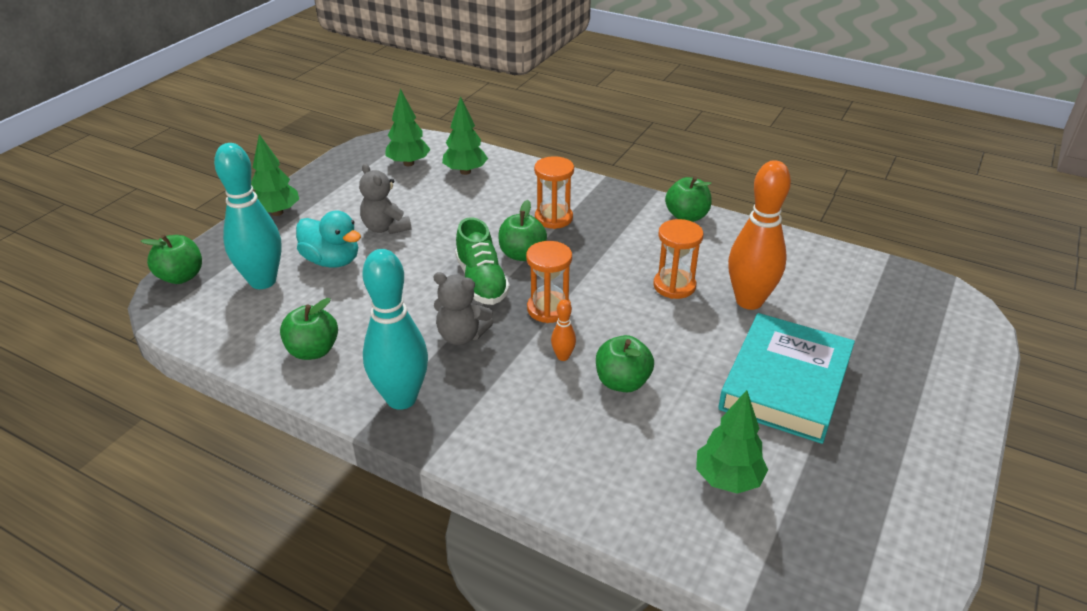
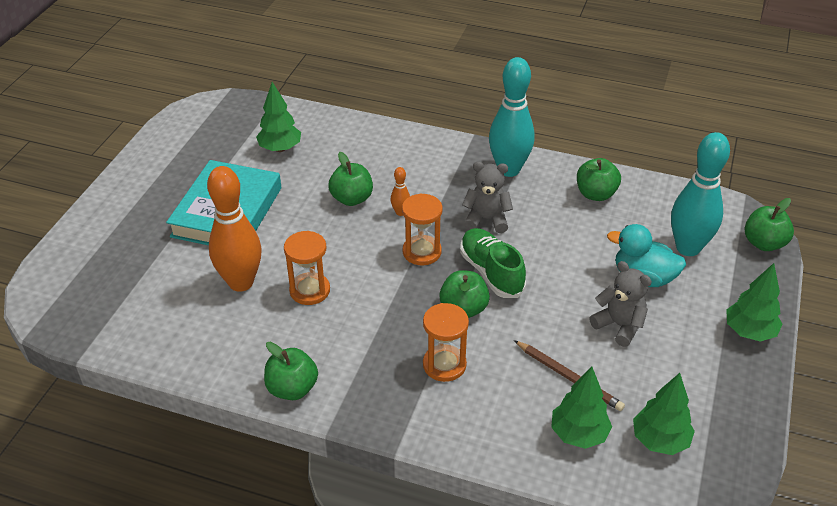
camera: 170 degrees right, 5 degrees up
(452, 201) = (569, 377): none -> brown pencil

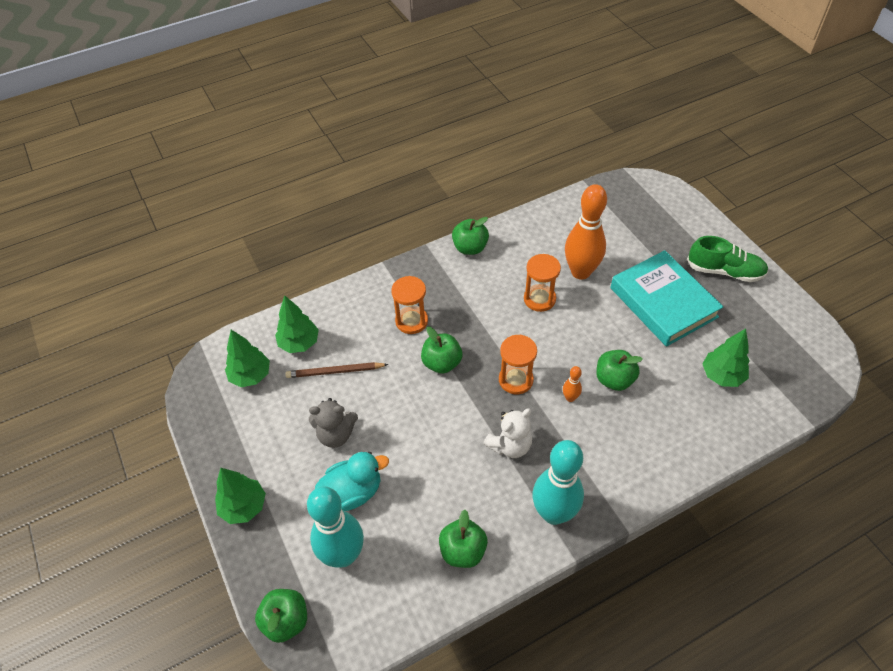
camera: 135 degrees right, 10 degrees up
(486, 219) = (510, 445): grey teddy bear -> white teddy bear
(491, 272) = (456, 403): green shoe -> green shoe (724, 271)

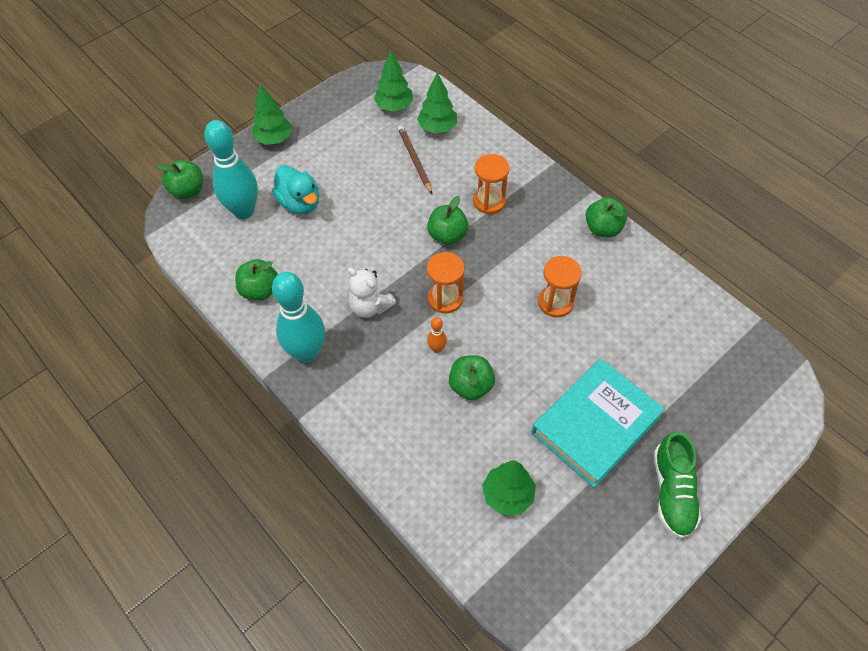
camera: 75 degrees right, 5 degrees up
(336, 434) = (351, 177): grey teddy bear -> none
(580, 272) = (609, 335): orange bowling pin -> none

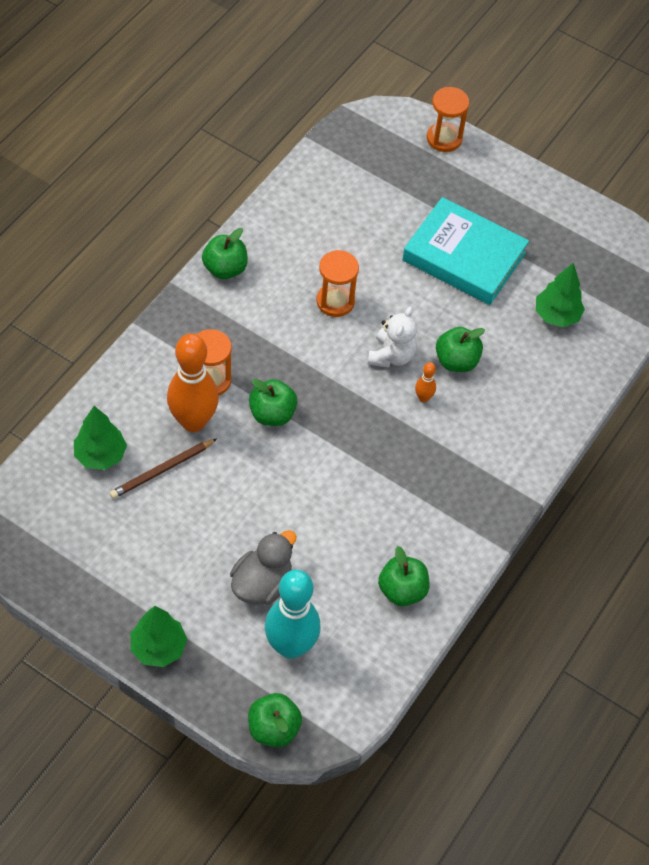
camera: 110 degrees left, 0 degrees up
(300, 203) = (262, 584): turquoise duck -> grey duck
(307, 353) = (467, 518): turquoise bowling pin -> none
(370, 306) = (390, 471): white teddy bear -> white teddy bear (391, 356)
(394, 106) = (70, 513): green tree -> none
(445, 298) = (359, 401): orange hourglass -> orange hourglass (444, 138)
(453, 184) = (193, 421): none -> orange bowling pin
(672, 492) = (508, 197): green shoe -> none

